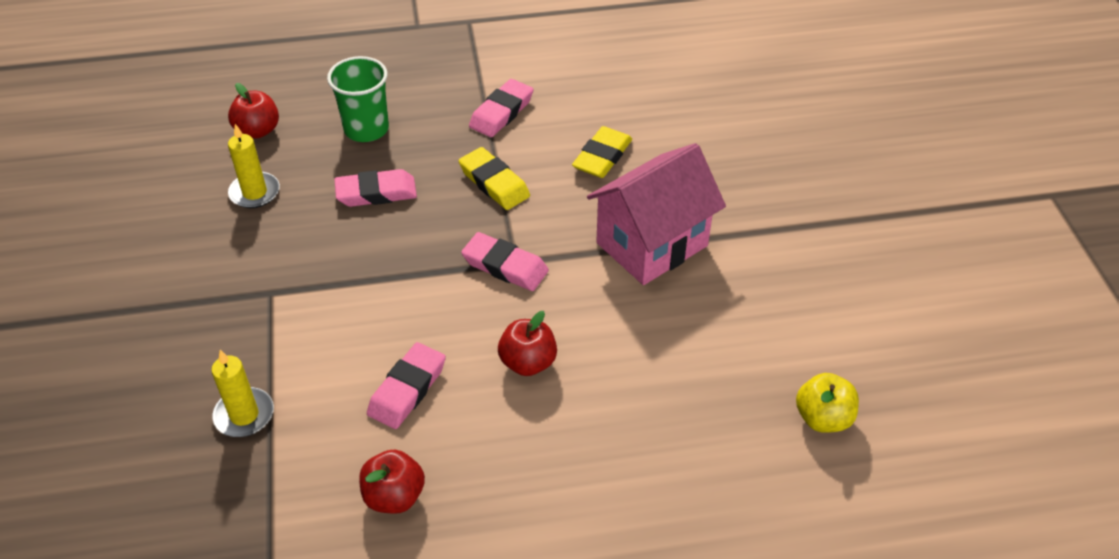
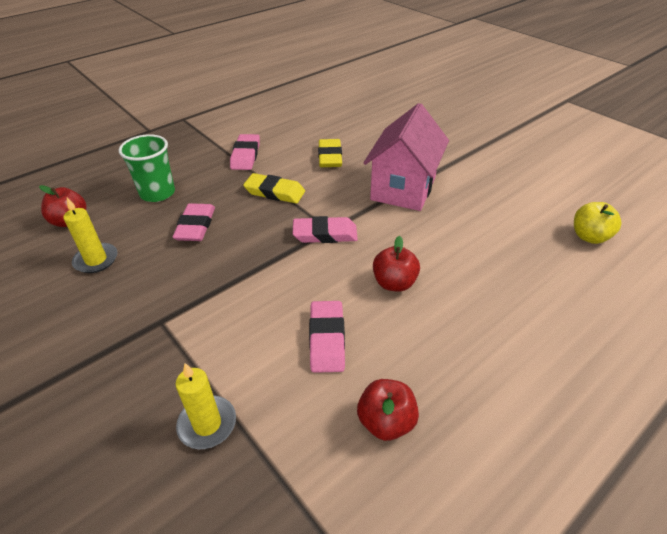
camera: 30 degrees left, 5 degrees down
(376, 193) = (195, 226): pink eraser -> pink eraser turned 45 degrees counterclockwise

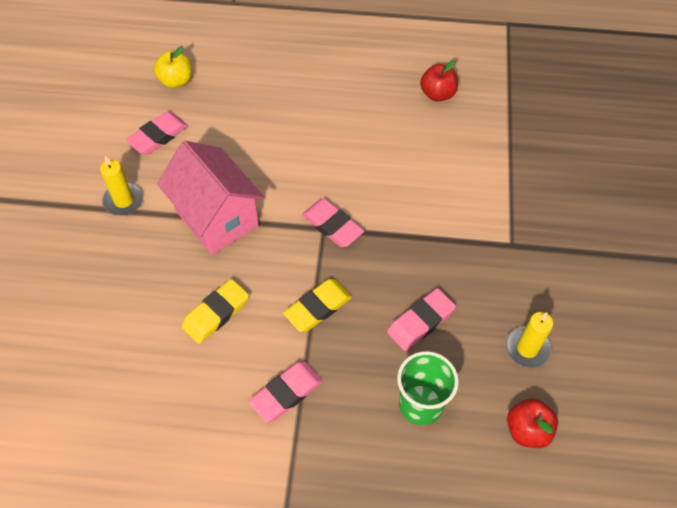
camera: 135 degrees left, 15 degrees up
(207, 424) = (527, 158): yellow candle -> yellow candle (123, 201)
(274, 192) = (318, 307): yellow eraser -> yellow eraser turned 75 degrees clockwise
(327, 339) = (420, 151): pink eraser -> pink eraser (158, 136)
(394, 283) = (338, 151): red apple -> none
(403, 189) = (217, 218): pink house -> pink house turned 75 degrees clockwise

